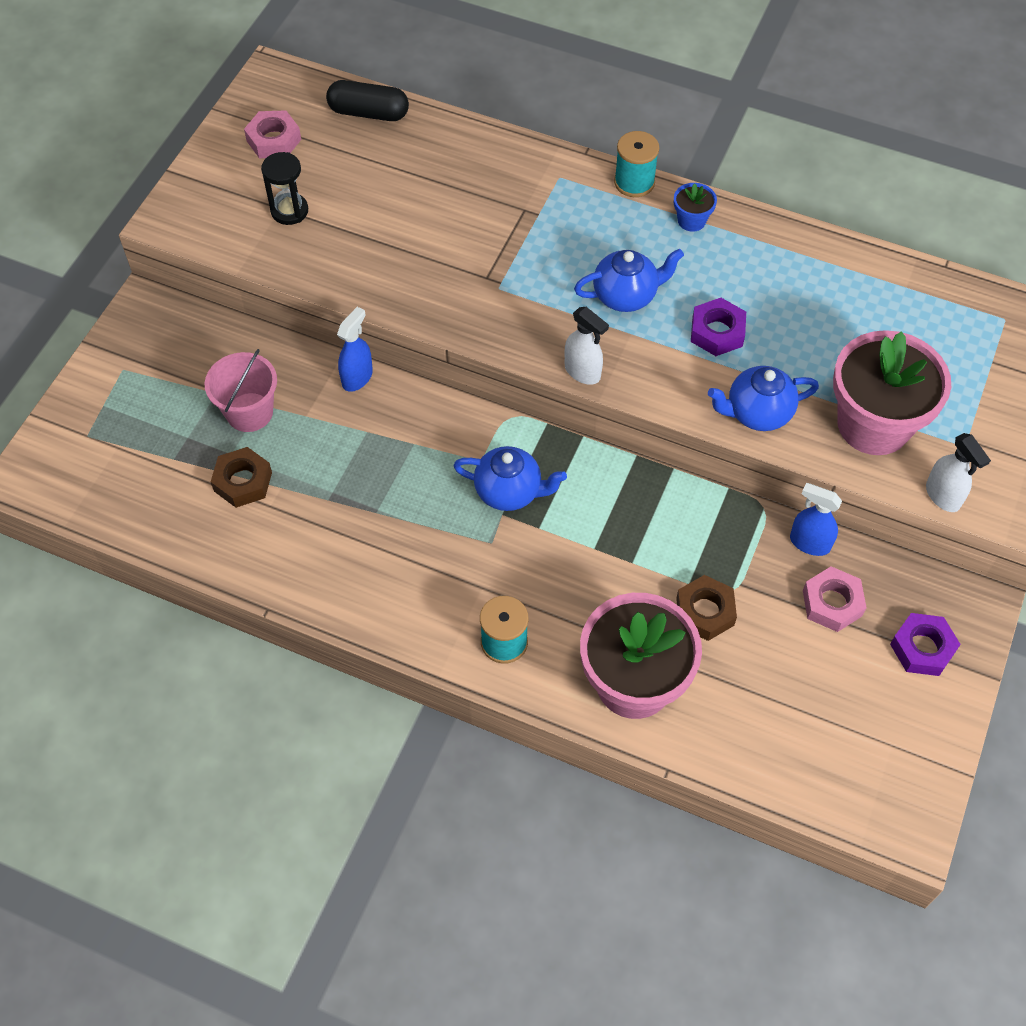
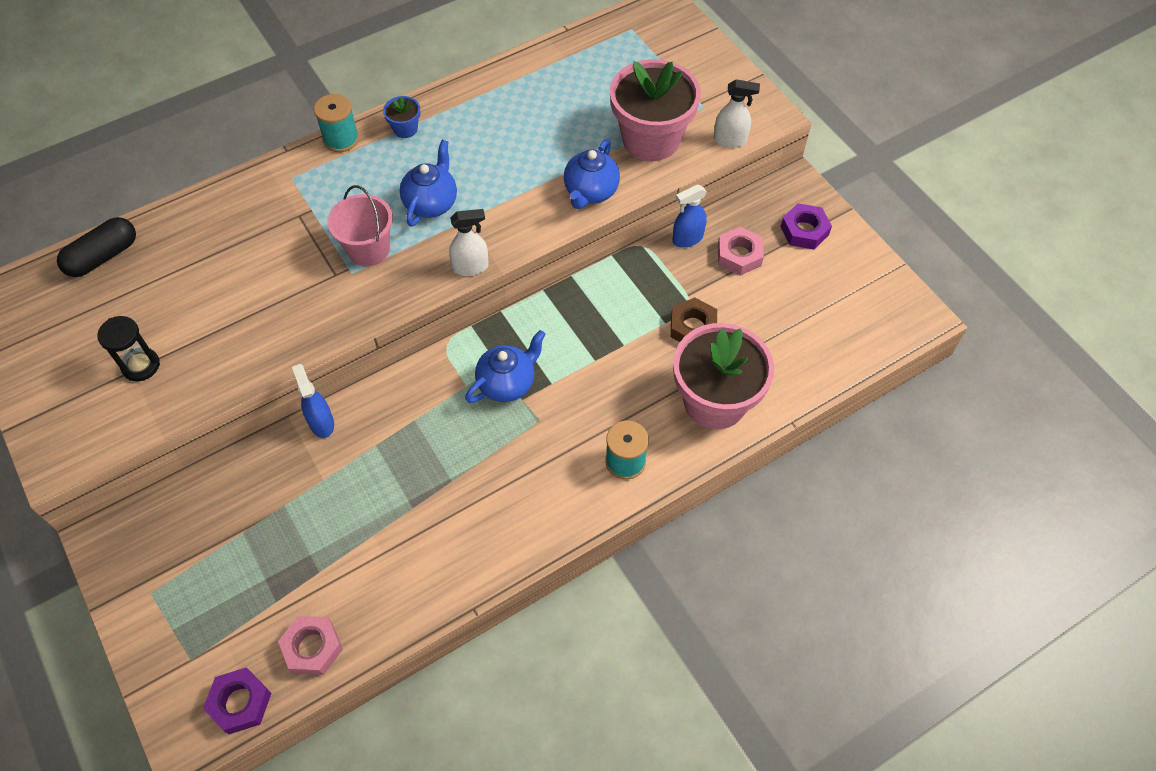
camera: 55 degrees left, 0 degrees up
(243, 481) = (343, 560): brown nut -> none
(249, 412) = (283, 518): pink bucket -> pink bucket (368, 249)
(274, 140) = (58, 336): pink nut -> pink nut (312, 647)
(717, 332) = (508, 173): purple nut -> purple nut (240, 702)

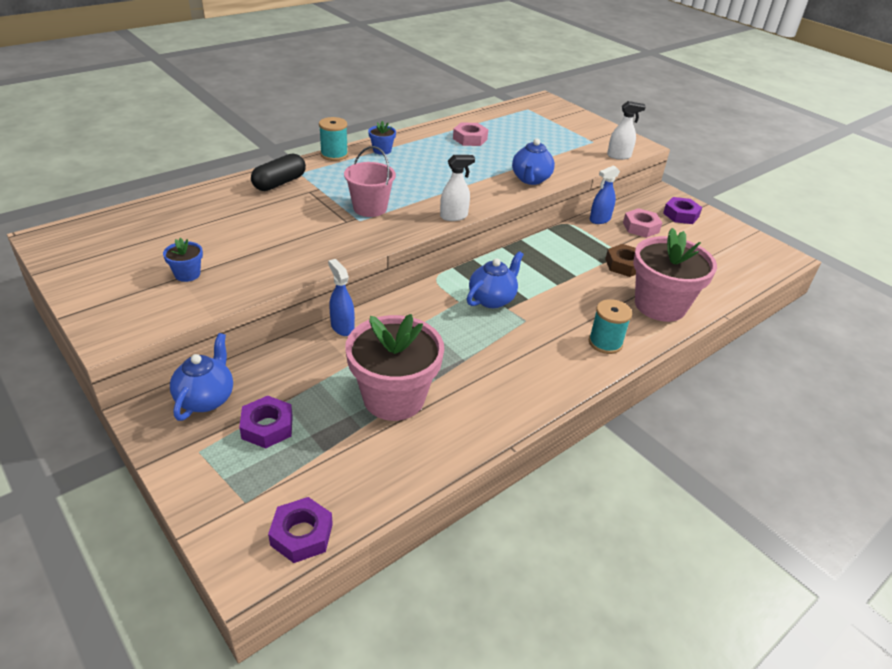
camera: 10 degrees left, 20 degrees down
(103, 256) = (148, 213): black capsule -> black capsule (279, 183)
(141, 366) = (187, 274): black hourglass -> blue flower pot
(222, 565) = (267, 427): none -> purple nut
(312, 647) = (366, 485): pink nut -> pink nut (470, 139)
(431, 203) = (412, 185): blue teapot -> blue teapot (206, 398)
(651, 139) = (563, 155): pink flower pot -> pink flower pot (394, 398)

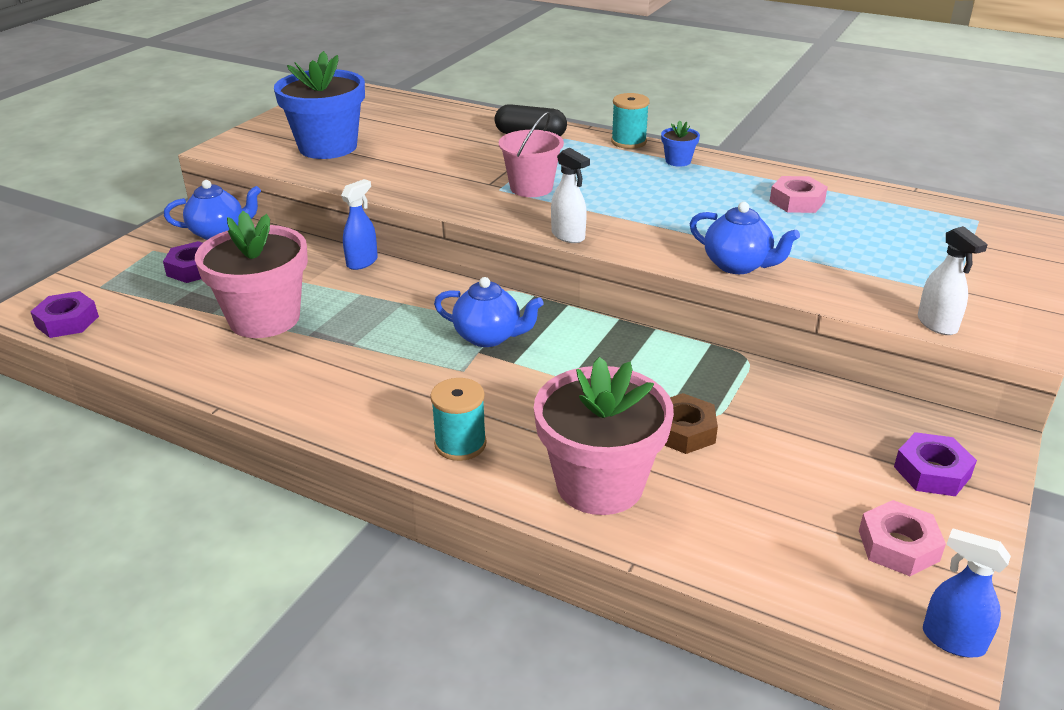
camera: 70 degrees right, 5 degrees down
(187, 274) = (328, 147): blue flower pot -> blue flower pot, size x2.36
(530, 179) = (738, 265): blue teapot -> blue teapot turned 135 degrees counterclockwise
(599, 219) = (796, 385): blue spray bottle -> blue spray bottle (952, 640)
(641, 227) = (824, 431): pink nut -> pink nut (898, 546)

